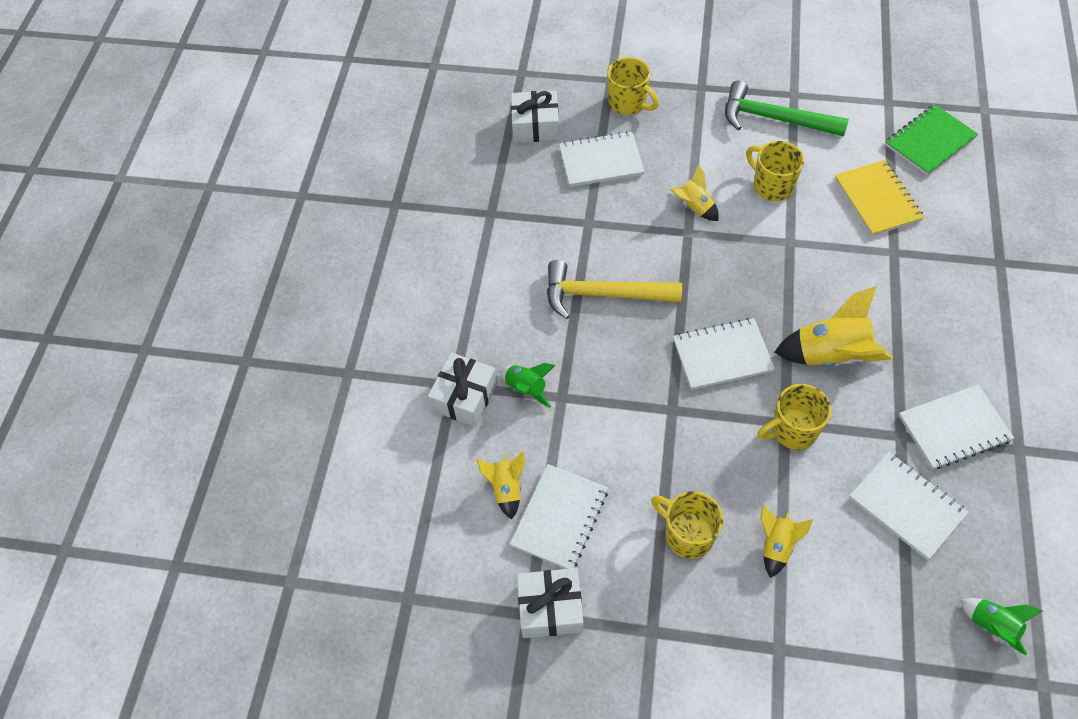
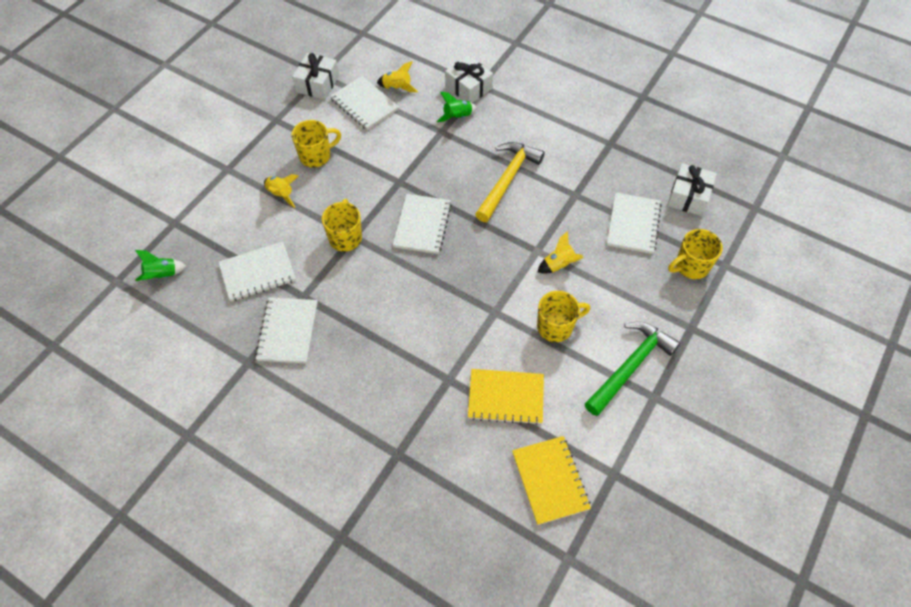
camera: 110 degrees right, 0 degrees up
(830, 355) = (386, 288): yellow rocket -> none
(930, 141) = (550, 480): green notebook -> yellow notebook

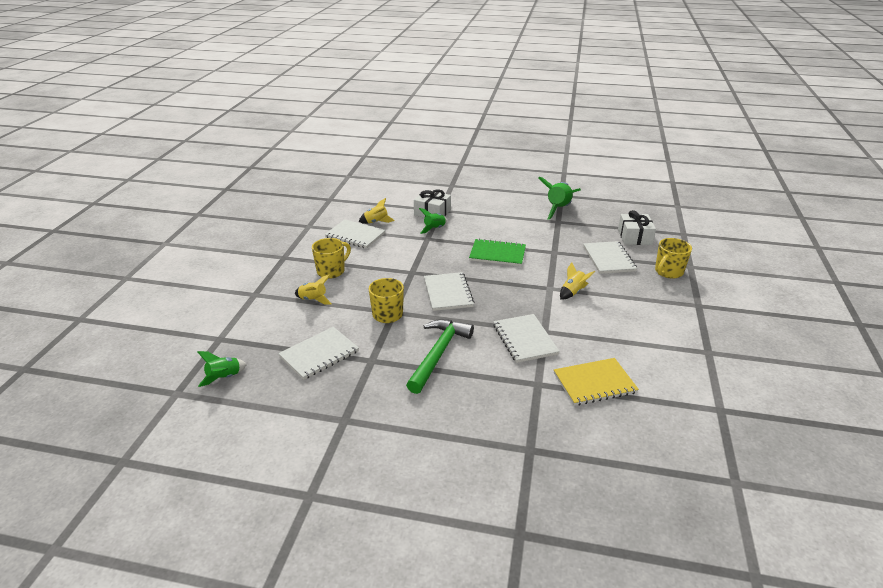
camera: 20 degrees left, 25 degrees down
(288, 331) = (371, 387): white notebook -> white notebook (525, 339)
(317, 84) = (309, 231): white gift -> none
(507, 179) = (497, 254): yellow hammer -> green notebook
(550, 480) = (674, 429): yellow notebook -> none
(556, 327) = (599, 328): yellow mug -> none
(623, 121) = (558, 209): none -> green rocket
(630, 366) = (675, 338): green hammer -> green hammer (438, 354)

